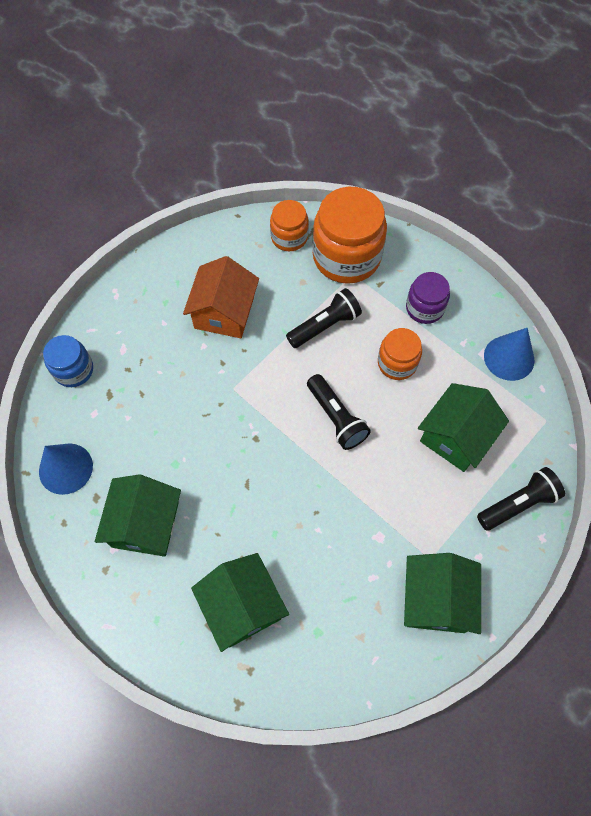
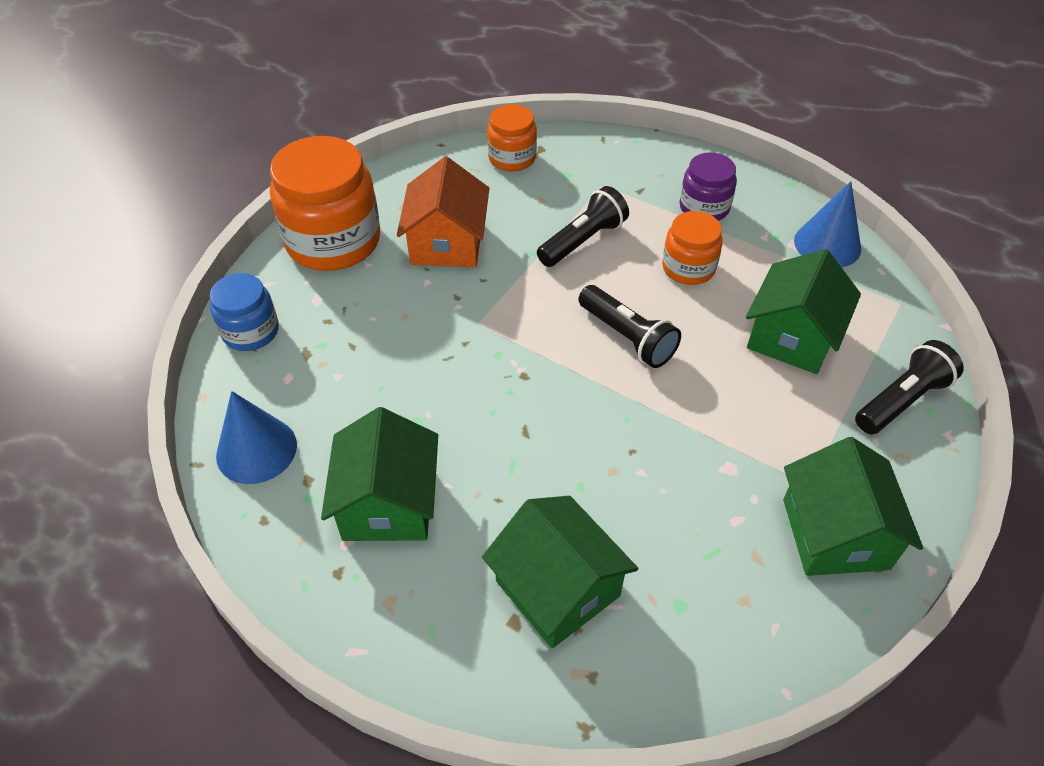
camera: 10 degrees left, 15 degrees down
(346, 257) = (590, 169): orange jar -> orange jar (333, 241)

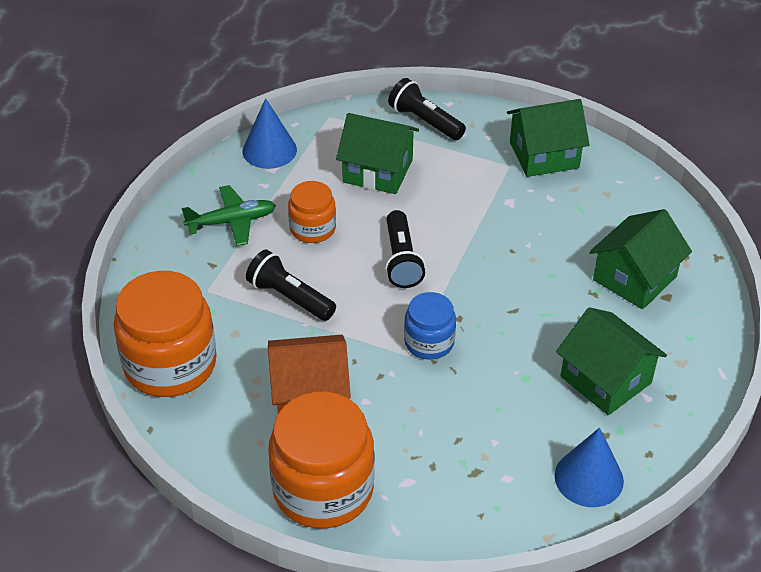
camera: 100 degrees left, 5 degrees down
(251, 331) = (461, 524): blue jar -> blue jar (429, 342)
(388, 503) = (605, 380): green house -> green house turned 60 degrees clockwise
(512, 158) = (170, 364): orange jar -> orange jar, size x1.82
(627, 337) = (401, 260): black flashlight -> black flashlight turned 135 degrees clockwise
(704, 208) = (232, 221): purple jar -> green plane

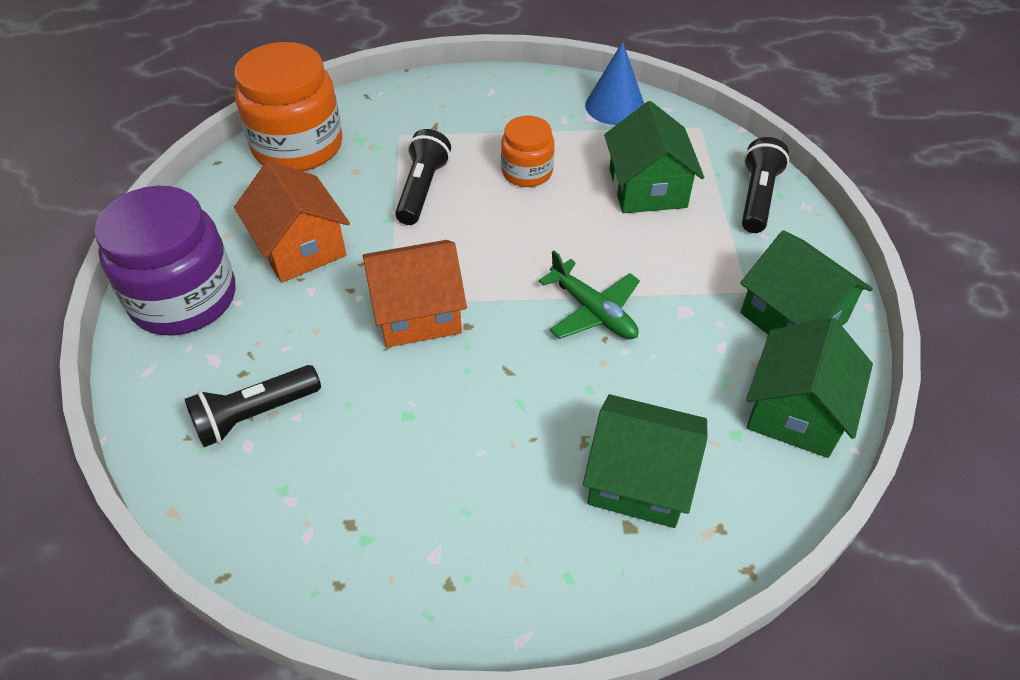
camera: 65 degrees right, 5 degrees up
(232, 221) = (499, 118): green plane -> green plane (593, 311)
(323, 489) = (183, 298): orange jar -> purple jar
(401, 260) = (526, 251): black flashlight -> black flashlight (254, 415)
(429, 342) = (417, 312): blue jar -> orange house
(589, 478) = (274, 527): blue cone -> none
(605, 380) = (442, 499): green house -> green house (796, 411)

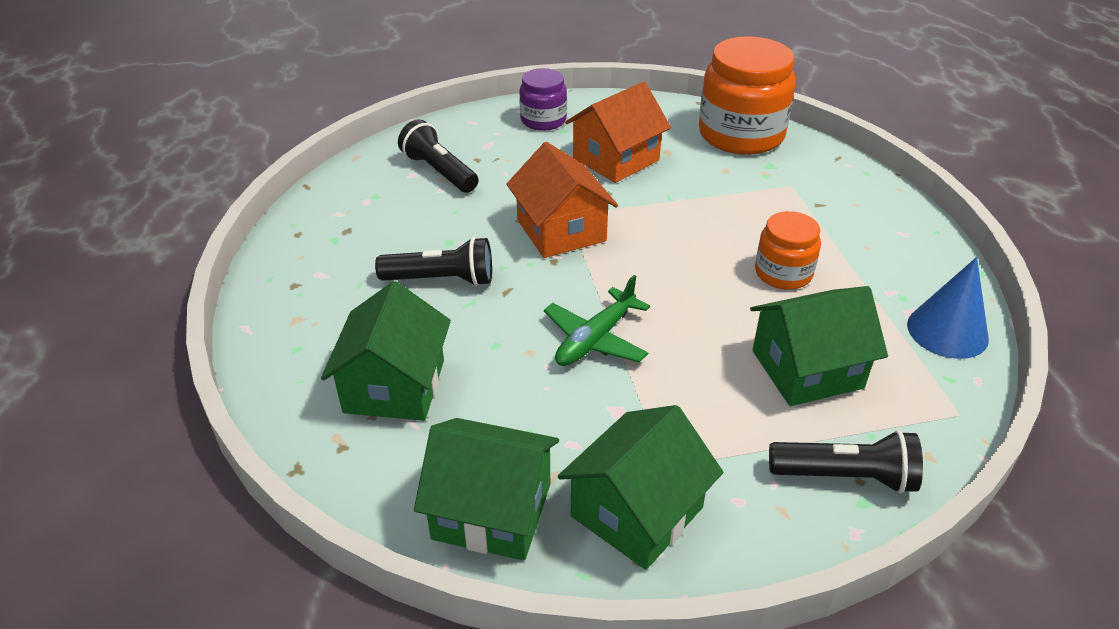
camera: 80 degrees right, 10 degrees down
(183, 298) = (543, 120): purple jar -> purple jar, size x0.55
(422, 189) = (720, 210): black flashlight -> black flashlight (442, 280)

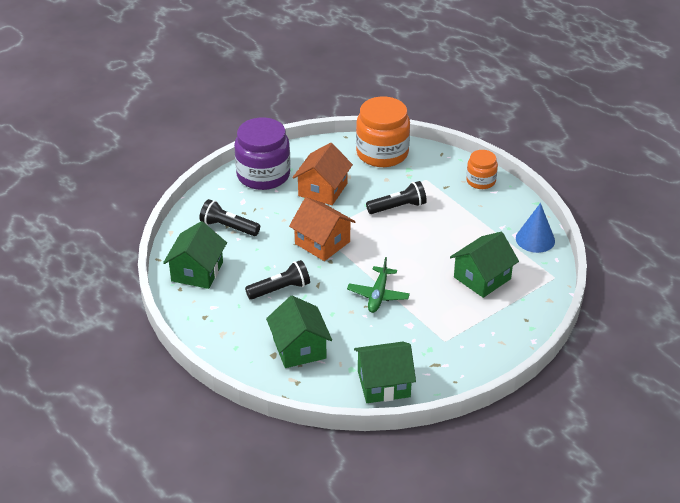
camera: 25 degrees left, 0 degrees up
(543, 120) = (263, 175): purple jar -> purple jar, size x1.82
(637, 512) = (443, 363): green house -> green house (197, 271)
(783, 273) = (447, 232): orange jar -> orange jar (481, 181)
(846, 476) = (520, 320): black flashlight -> black flashlight (398, 207)

